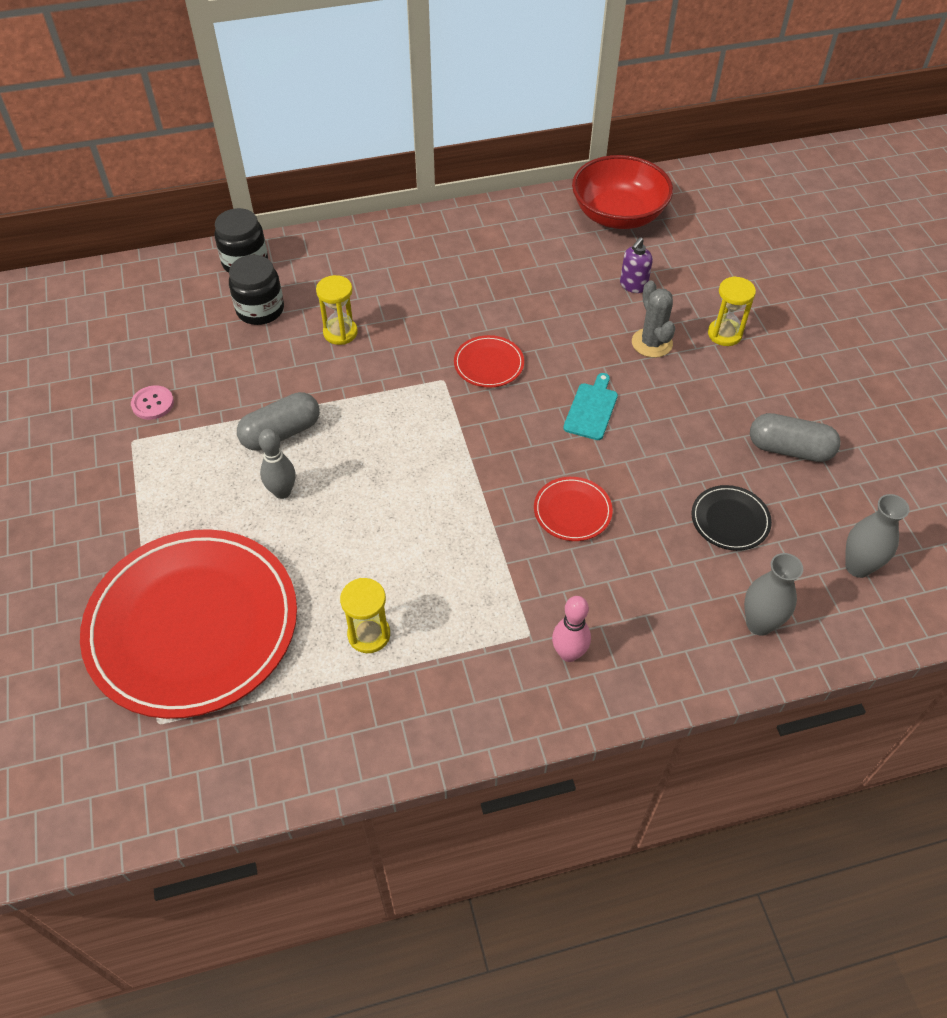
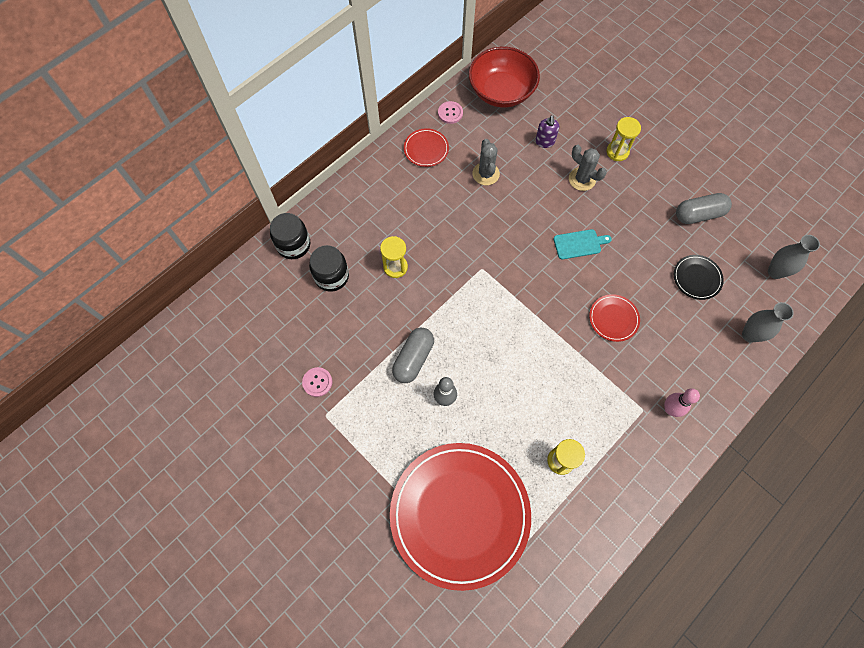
camera: 30 degrees left, 15 degrees up
(488, 364) = (500, 243): red plate -> red plate (426, 149)
(529, 287) = (485, 174): none -> grey cactus
(535, 212) = (450, 113): none -> pink button
(591, 409) = (579, 244): turquoise cutting board -> turquoise cutting board turned 90 degrees clockwise

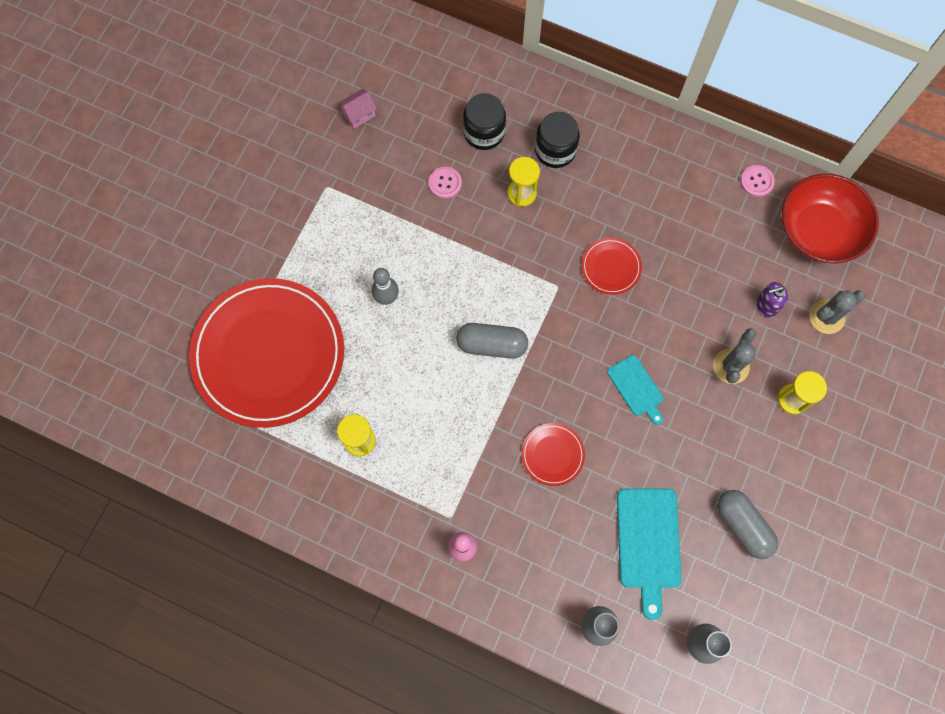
camera: 70 degrees right, 5 degrees up
(271, 367) = (359, 114): none -> pink house
(293, 245) = (506, 80): black jar -> black jar (555, 150)
(317, 382) = (359, 165): pink button -> pink button (445, 183)
(413, 359) = (420, 250): grey capsule -> grey capsule (491, 344)
(426, 149) = (692, 172): red plate -> red plate (611, 267)
(485, 174) = (687, 250): grey cactus -> grey cactus (826, 317)
(697, 278) = (648, 543): black plate -> turquoise cutting board

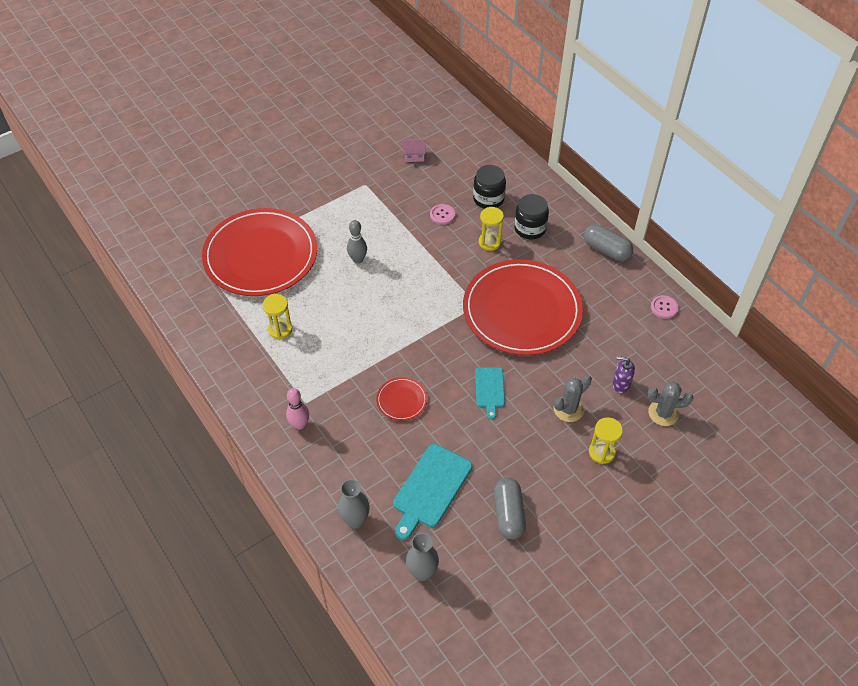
camera: 30 degrees right, 20 degrees down
(491, 344) = (407, 317): grey capsule -> grey capsule (606, 250)
(611, 267) = (522, 310): red plate -> red plate, size x2.49
(818, 231) = (692, 357): red bowl -> none

